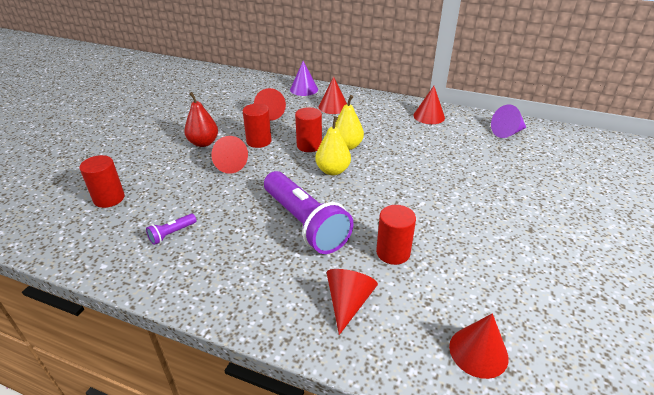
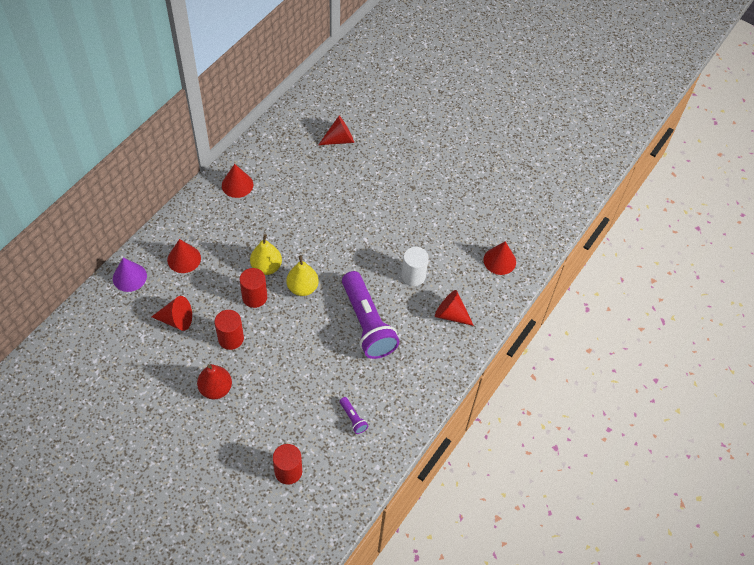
camera: 80 degrees left, 20 degrees up
(228, 164) = (264, 369): red cone -> red cone (339, 139)
(304, 223) = (367, 323): purple flashlight -> purple flashlight turned 90 degrees clockwise
(393, 252) = (413, 276): red cylinder -> white cylinder
(507, 132) = (288, 139): purple cone -> none

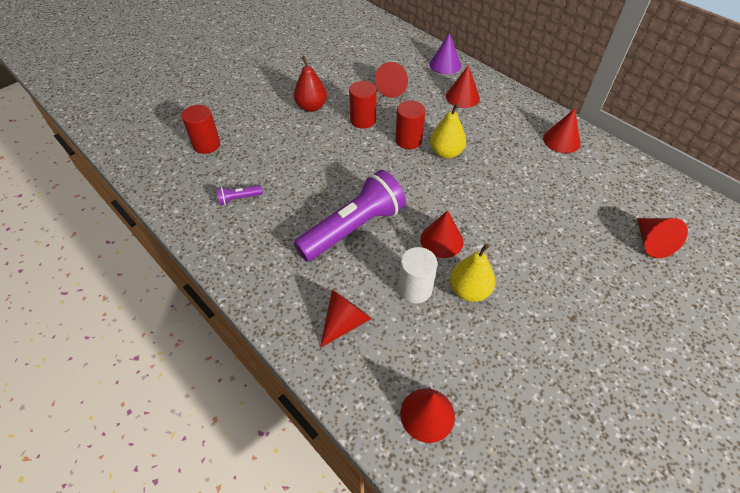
camera: 105 degrees right, 5 degrees down
(302, 288) = (414, 178): yellow pear -> yellow pear (469, 290)
(365, 263) = (441, 240): none -> red cone
(367, 323) = (353, 228): purple flashlight -> purple flashlight turned 150 degrees clockwise

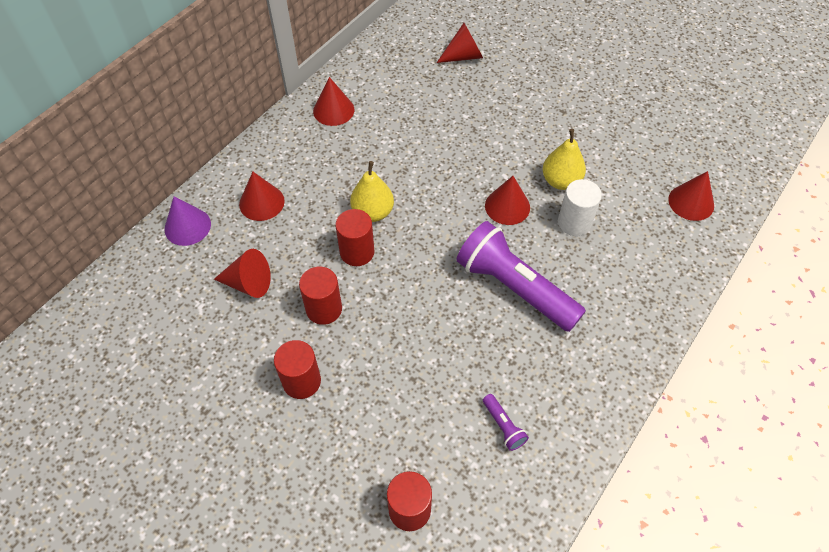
camera: 100 degrees left, 5 degrees up
(311, 107) = (301, 381): red pear -> red cylinder
(345, 322) = (632, 274): red cone -> none

